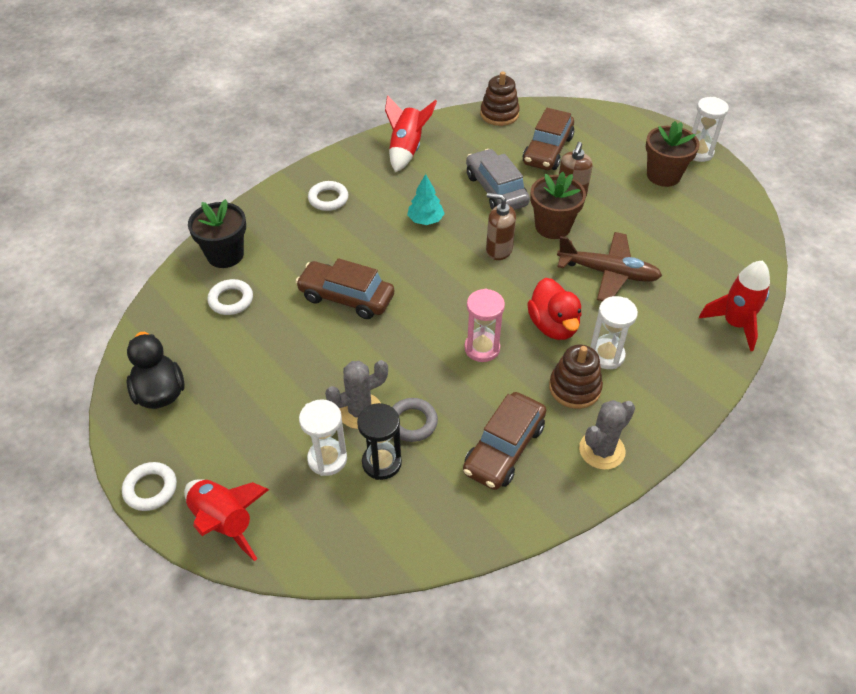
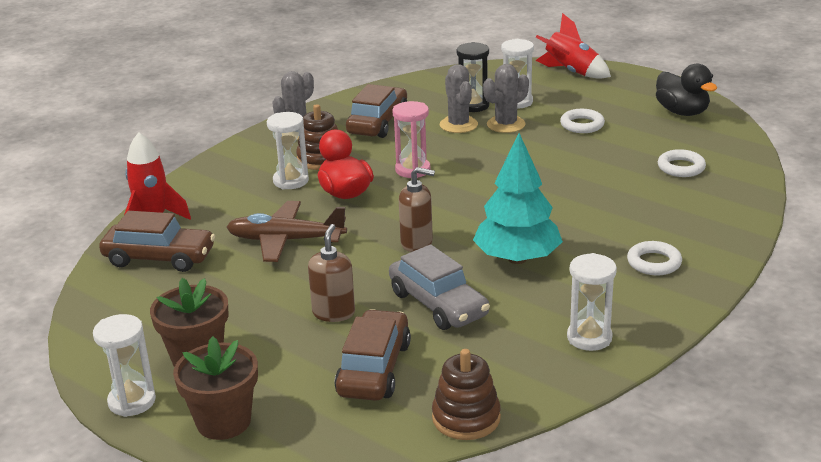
camera: 170 degrees right, 20 degrees down
(150, 489) = (637, 76): white ring -> white ring (582, 125)
(225, 255) = (724, 197): black flower pot -> none
(346, 297) = (566, 184): brown car -> brown car (159, 258)
(406, 149) = (589, 338): red rocket -> white hourglass
(412, 422) = (458, 125): grey ring -> grey cactus
(425, 220) = (517, 259): turquoise tree -> turquoise tree, size x1.85
(552, 226) = (355, 274): brown flower pot -> brown flower pot (223, 421)

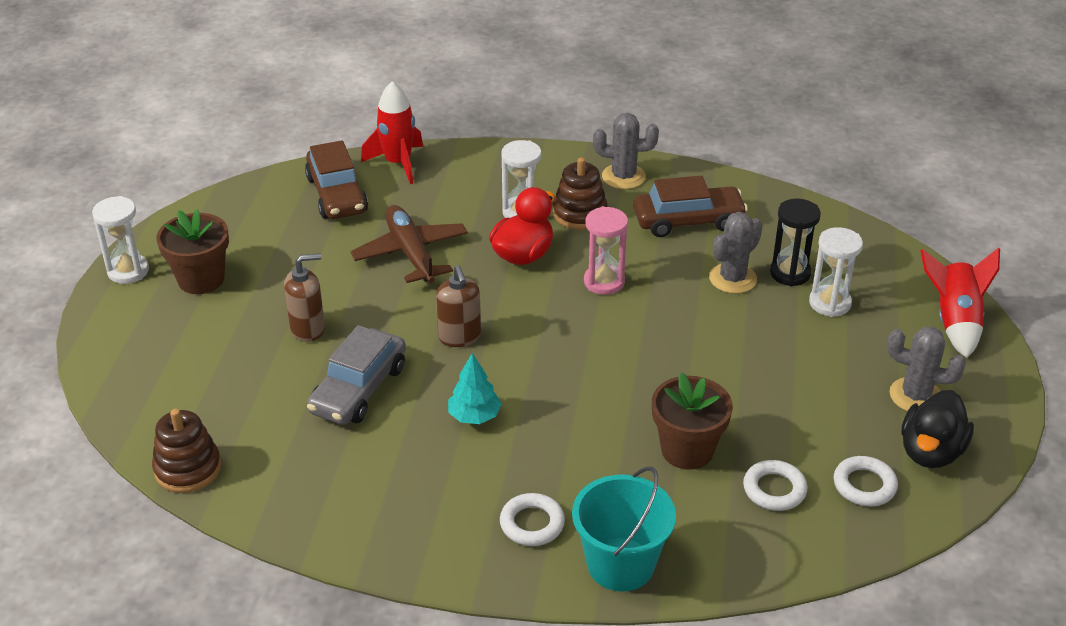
camera: 60 degrees right, 10 degrees up
(223, 421) = (123, 329): brown flower pot -> brown flower pot (687, 450)
(374, 369) = (234, 386): brown car -> none
(506, 124) = (764, 313): grey cactus -> grey cactus (915, 396)
(517, 259) = (474, 416): turquoise tree -> turquoise tree, size x0.54
(582, 125) = (816, 374): white ring -> white ring (864, 485)
(589, 338) = (357, 513): white hourglass -> none
(717, 239) = (620, 564): none -> turquoise bucket

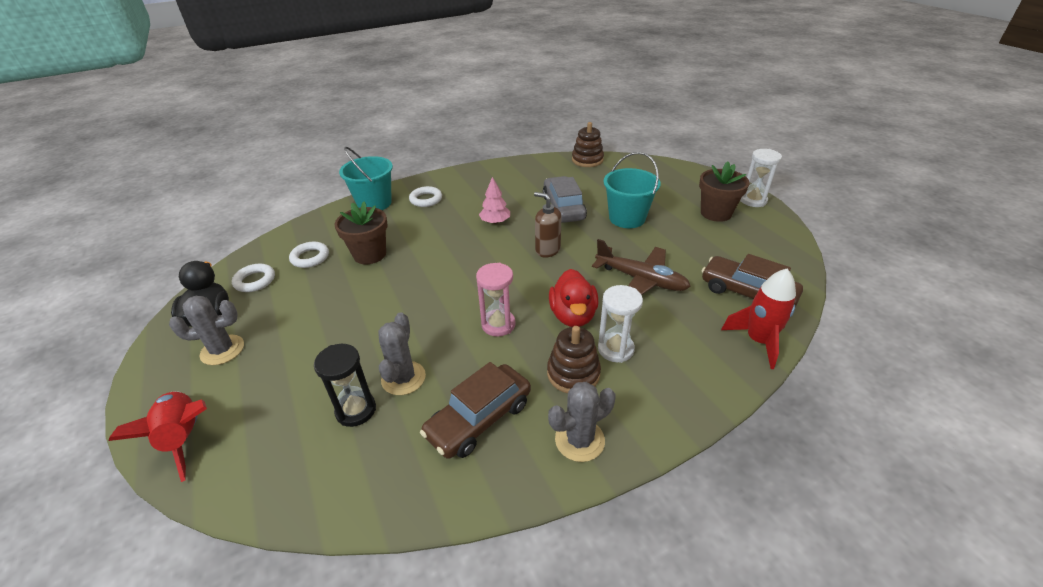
camera: 145 degrees right, 0 degrees up
(308, 329) = (627, 218): brown soap dispenser -> turquoise bucket
(474, 416) = (495, 222): turquoise tree -> pink tree
(829, 303) = (309, 397): white hourglass -> none

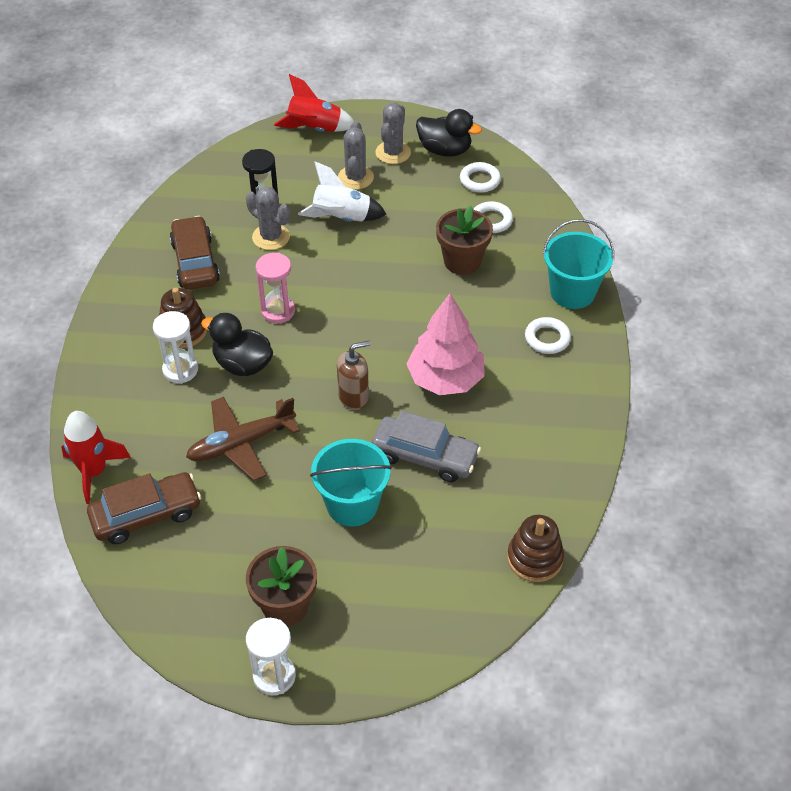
camera: 120 degrees right, 10 degrees up
(348, 341) = (341, 218): none -> white rocket
(495, 222) = (445, 379): pink tree -> pink tree, size x1.85
(573, 315) = (242, 364): red duck -> black duck
(579, 440) = (128, 304): grey cactus -> grey cactus (355, 178)

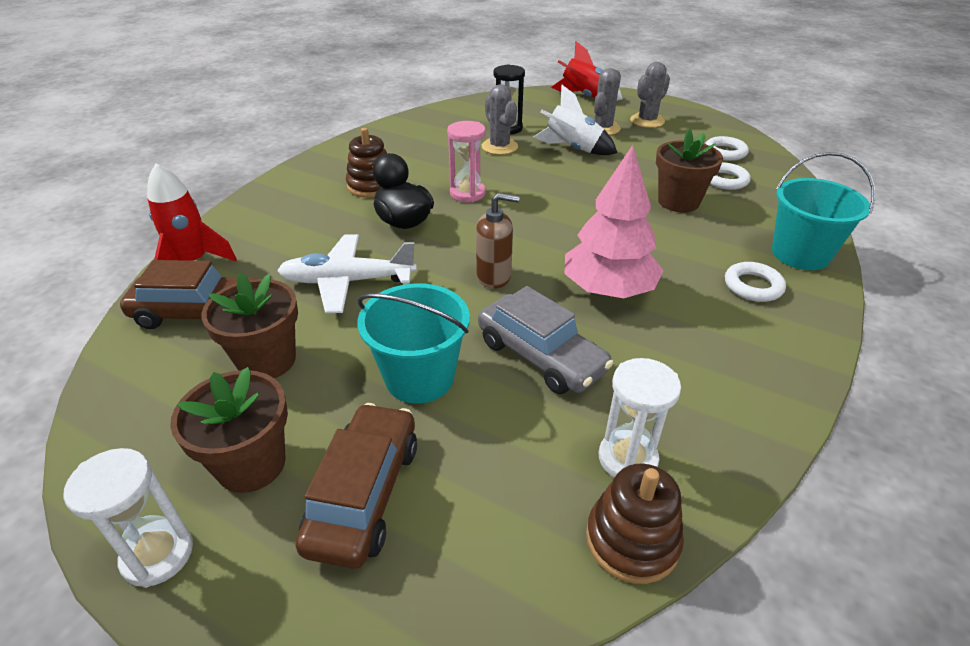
camera: 25 degrees right, 10 degrees down
(180, 370) = (343, 211): white hourglass -> white hourglass (627, 459)
(195, 262) = (421, 147): brown car -> brown car (364, 494)
(234, 533) = (267, 360): none -> brown flower pot
(241, 444) = (347, 282): brown plane -> white plane
(445, 150) = (698, 128): black duck -> none

